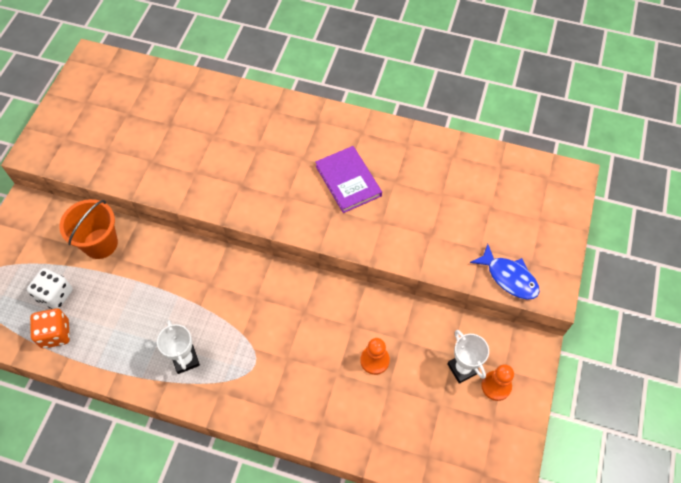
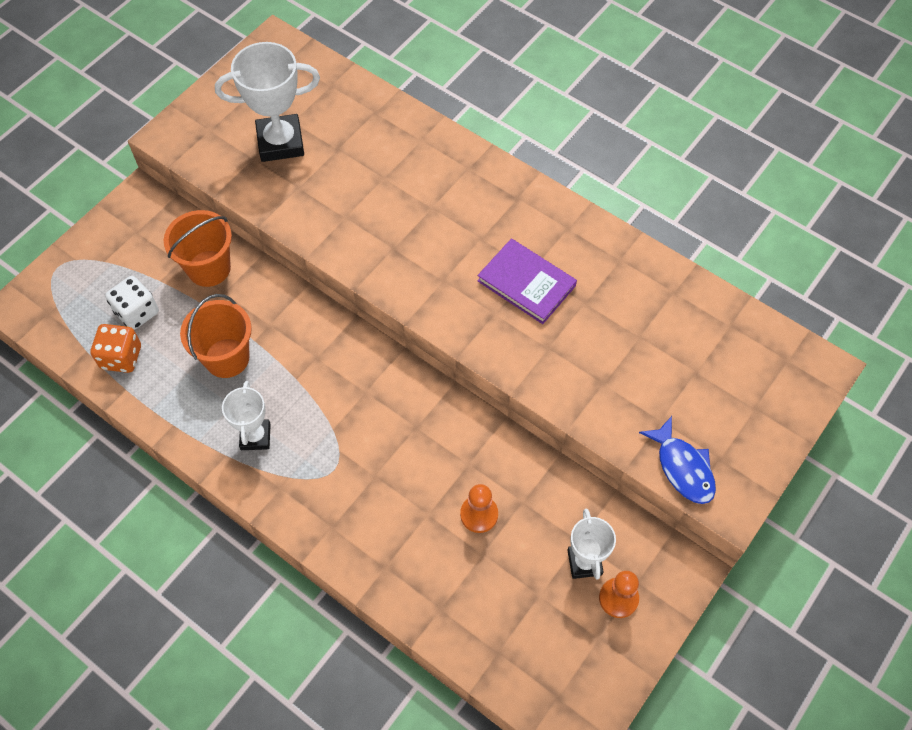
camera: 20 degrees right, 0 degrees up
(124, 131) = (280, 142): none -> white trophy
(140, 307) = (227, 358): none -> orange bucket
(348, 181) = (526, 283): purple book -> purple book turned 45 degrees counterclockwise

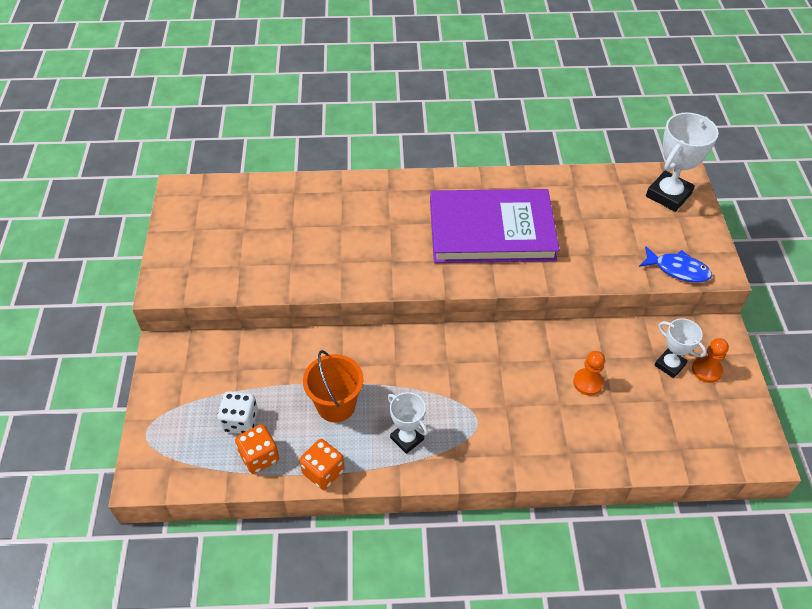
camera: 40 degrees left, 10 degrees down
(158, 411) = (323, 472): none -> orange dice
(209, 268) = (264, 360): orange bucket -> none
(280, 142) = (249, 245): white trophy -> white trophy (668, 195)
(526, 283) = (491, 230): purple book -> purple book, size x1.93

